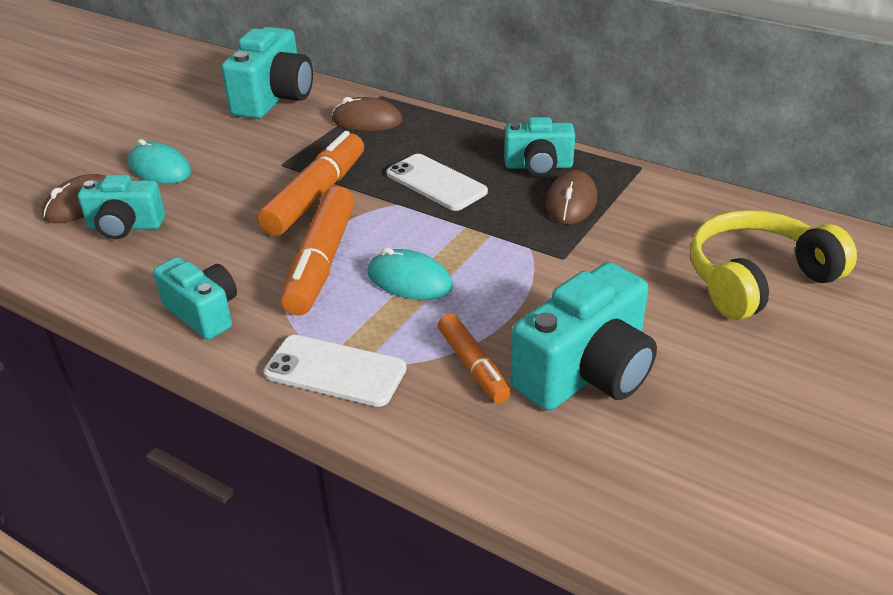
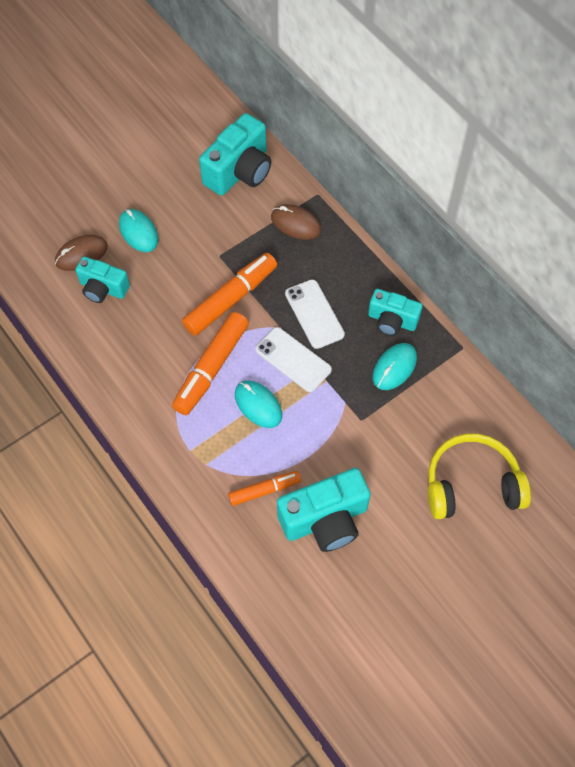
camera: 20 degrees right, 25 degrees up
(203, 313) = (129, 389): turquoise camera -> none
(335, 371) = (188, 465): white phone -> white phone (293, 359)
(473, 366) = (264, 490): orange marker -> orange marker turned 105 degrees counterclockwise
(571, 202) = (394, 367): brown mouse -> turquoise mouse

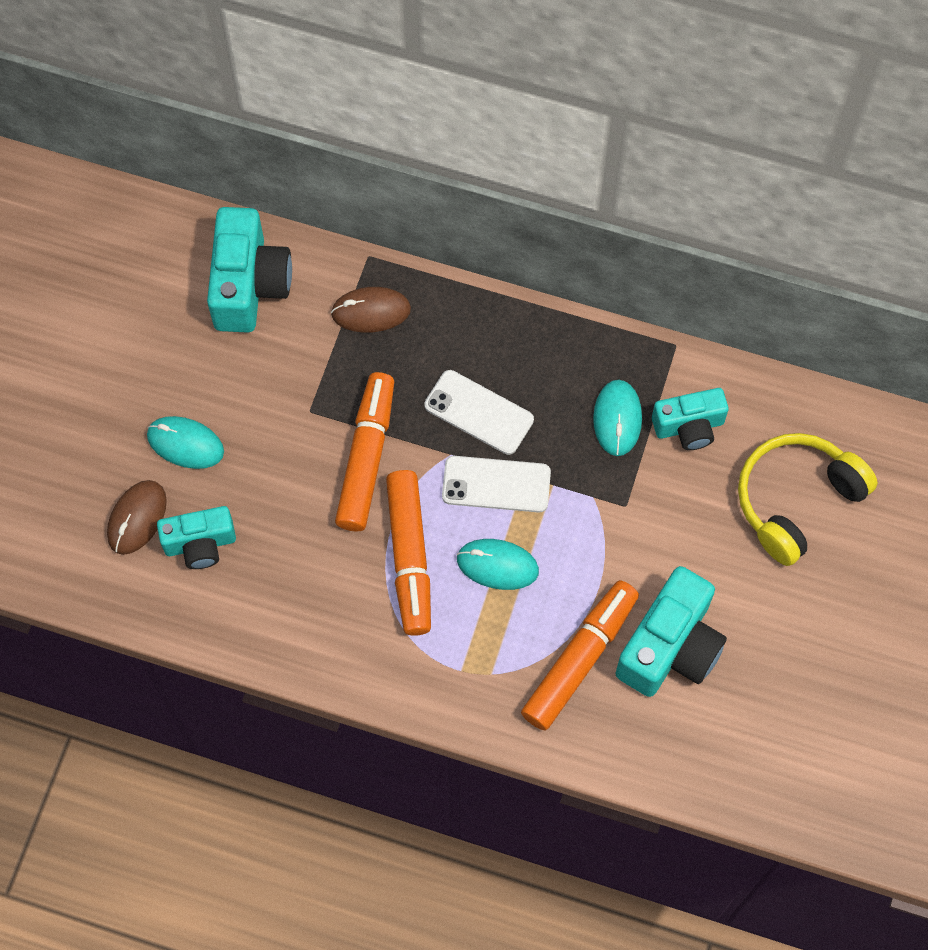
camera: 35 degrees left, 5 degrees up
(264, 490) = (580, 659): orange marker -> orange marker, size x1.69
(392, 321) = (573, 363): turquoise camera -> turquoise camera (689, 427)

